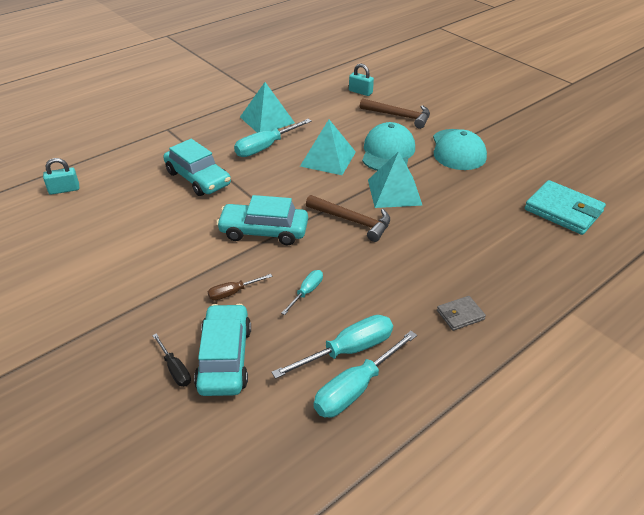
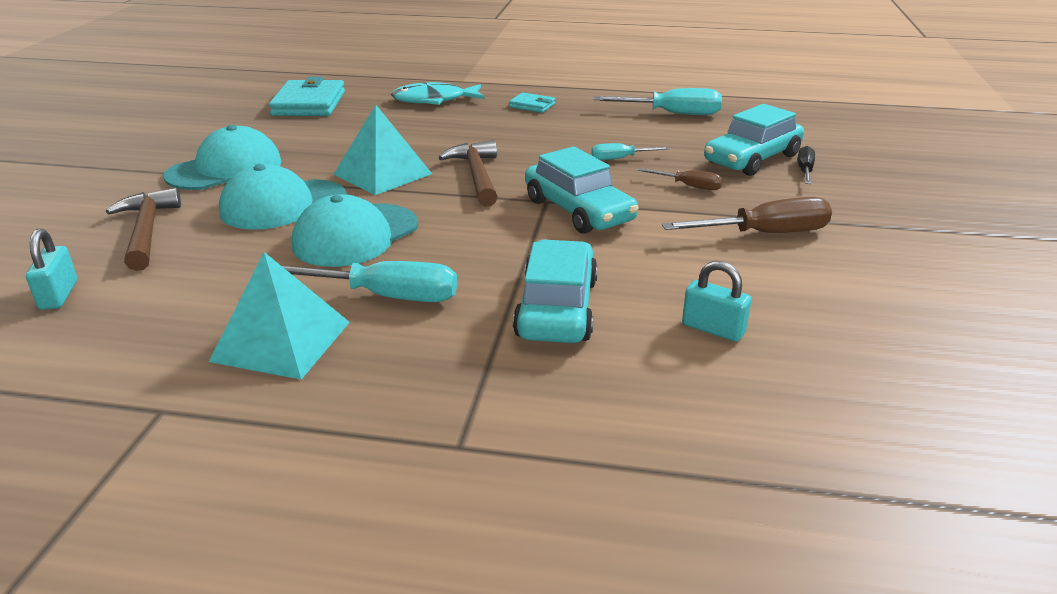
camera: 130 degrees left, 10 degrees down
(64, 190) = (806, 422): turquoise padlock -> turquoise padlock (713, 329)
(150, 277) = (765, 234): none -> brown screwdriver
(328, 159) = (355, 235): turquoise pyramid -> turquoise cap
(348, 350) = (646, 125): turquoise screwdriver -> none
(460, 315) = (532, 105): grey wallet -> turquoise wallet
(522, 269) = (434, 100): none -> turquoise fish

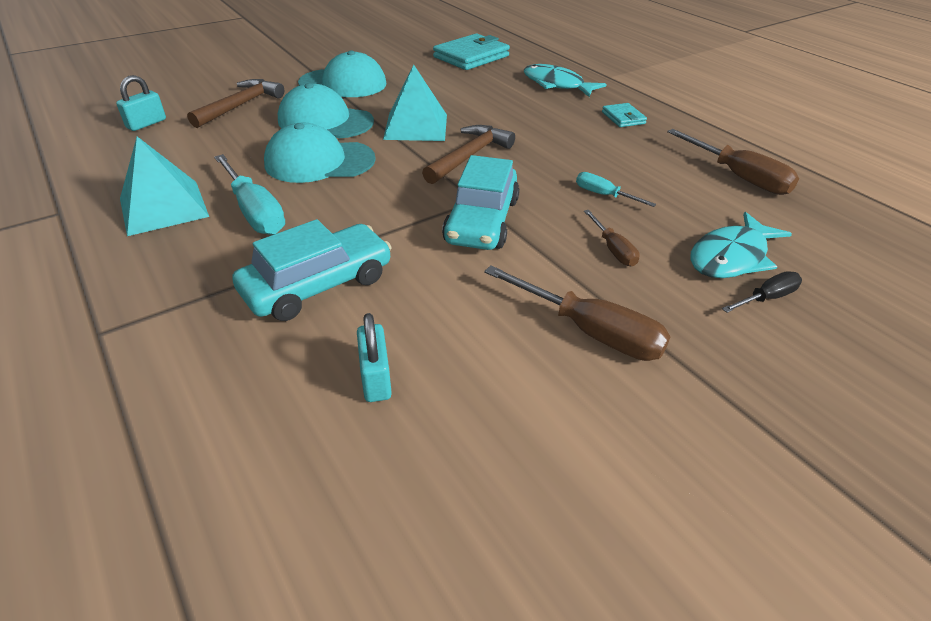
camera: 45 degrees right, 10 degrees up
(672, 114) = (738, 177): turquoise screwdriver -> brown screwdriver
(752, 159) = (731, 257): turquoise car -> turquoise fish

